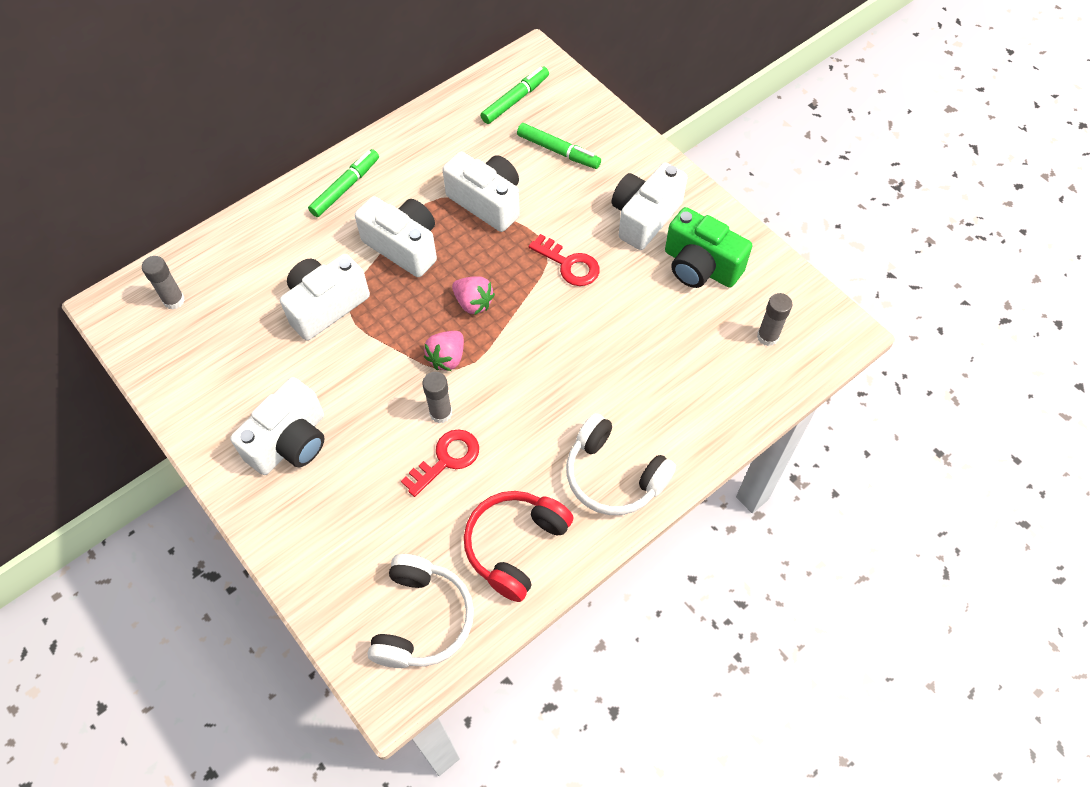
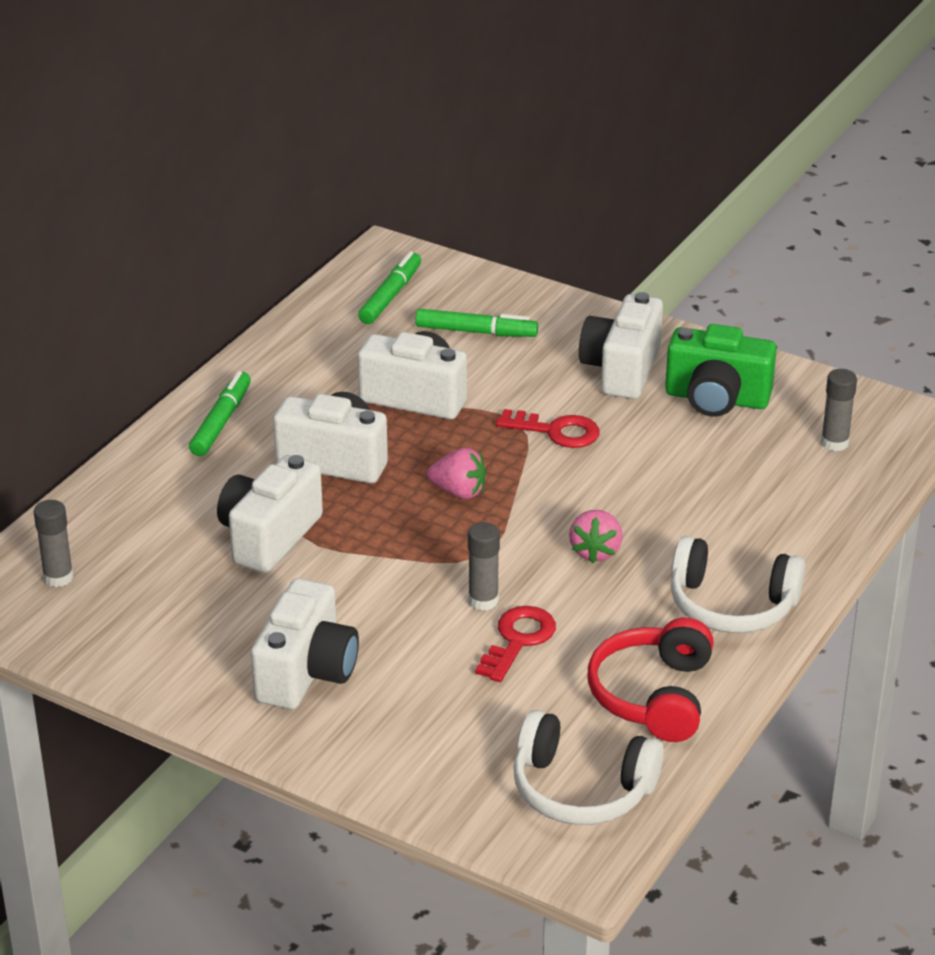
camera: 20 degrees left, 25 degrees down
(422, 619) = (581, 789): white headphones -> white headphones turned 120 degrees clockwise
(447, 358) = (458, 549): pink strawberry -> pink strawberry (595, 551)

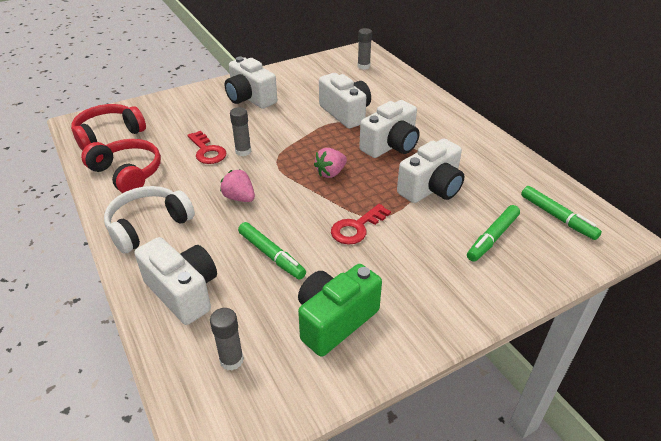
camera: 120 degrees right, 5 degrees up
(221, 421) = (449, 125): green marker -> green marker (271, 255)
(581, 789) = (108, 135): white headphones -> red headphones
(621, 370) = (404, 287): white camera -> white camera (183, 292)

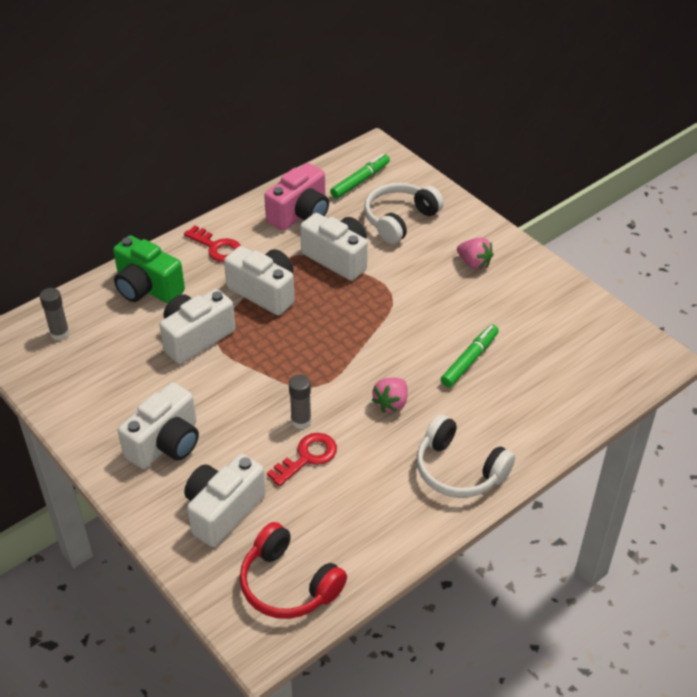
camera: 100 degrees left, 5 degrees up
(127, 173) = (372, 526): red headphones -> none
(183, 292) = (537, 412): white camera -> white camera (223, 510)
(231, 360) = (592, 361): grey glue stick -> none
(330, 173) = (328, 335): pink strawberry -> pink strawberry (474, 263)
(335, 320) = (529, 307): green camera -> green camera (147, 288)
(357, 228) = (412, 306): red key -> red key (217, 247)
(492, 237) = (399, 220): green marker -> white headphones
(497, 173) = (300, 214): none -> pink camera

